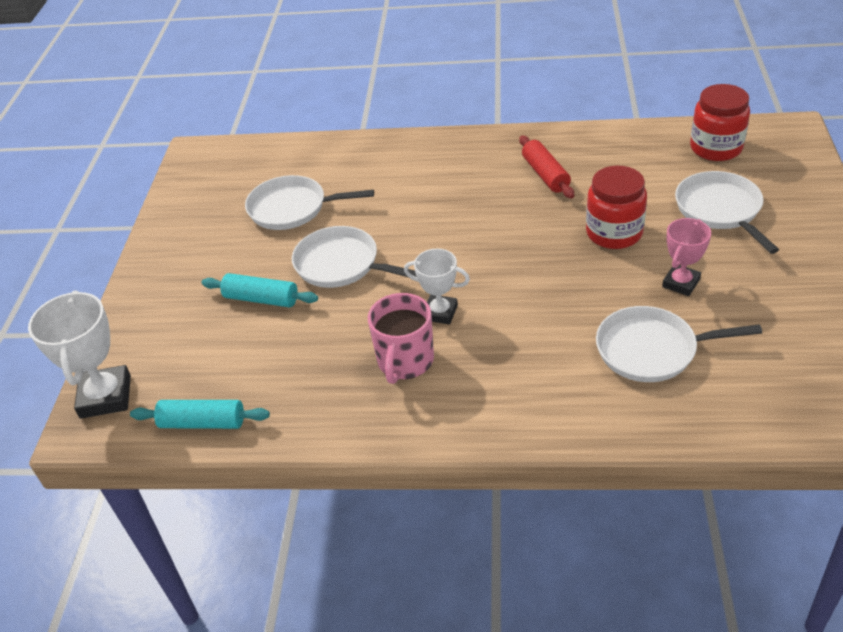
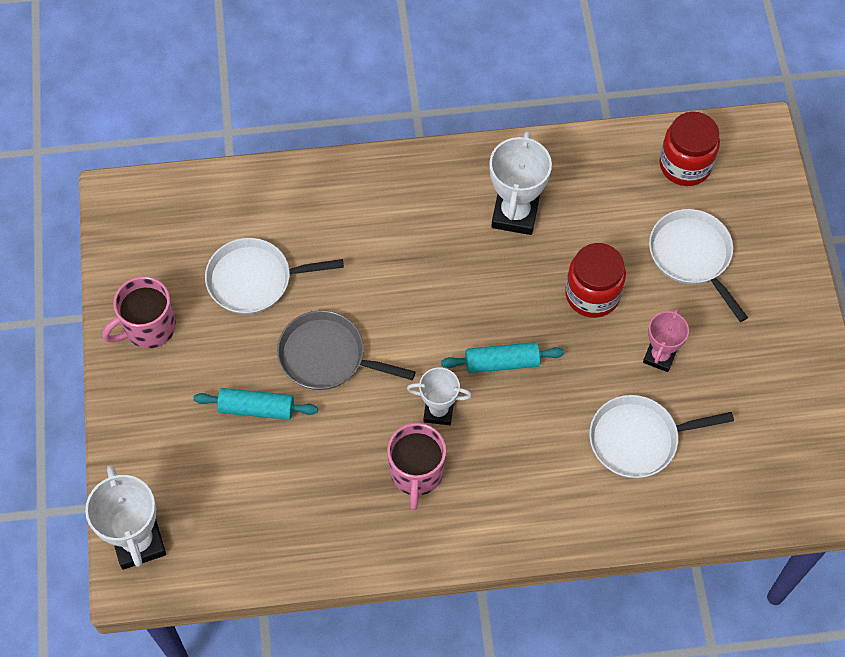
camera: 15 degrees left, 20 degrees up
(185, 236) = (148, 327): none -> pink mug
(203, 423) = (243, 561): turquoise rolling pin -> turquoise rolling pin (502, 362)
(341, 264) = (326, 356): white pan -> grey pan
(545, 175) = (515, 214): red rolling pin -> white trophy

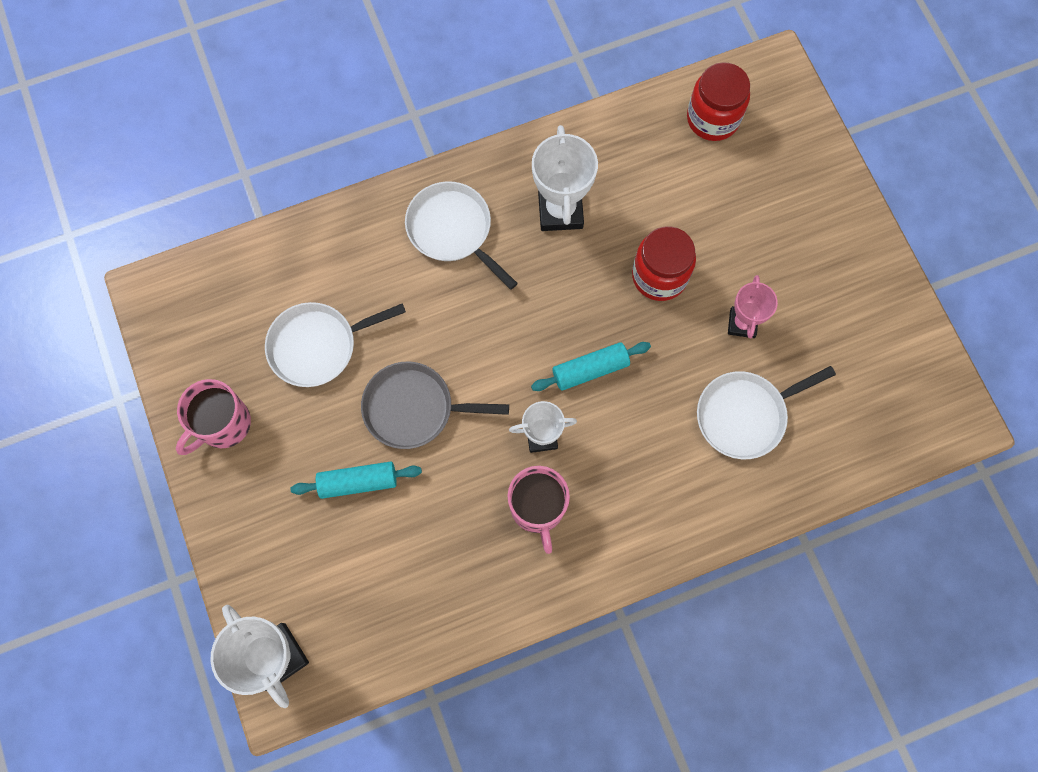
camera: 15 degrees left, 10 degrees up
(692, 256) = (745, 211): white pan -> white pan (452, 230)

